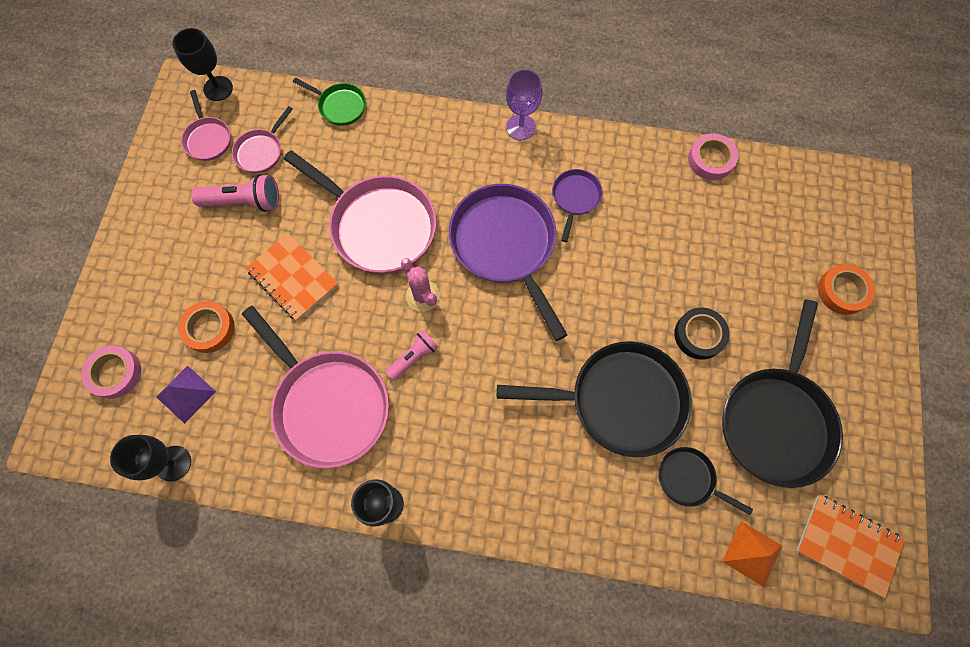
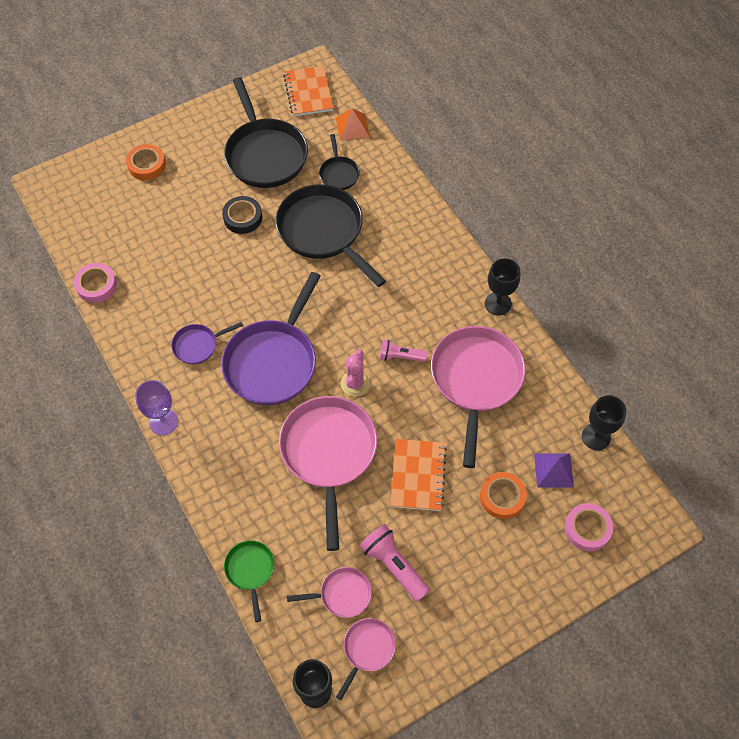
camera: 130 degrees left, 10 degrees down
(776, 420) = (265, 154): black pan -> black pan turned 90 degrees clockwise

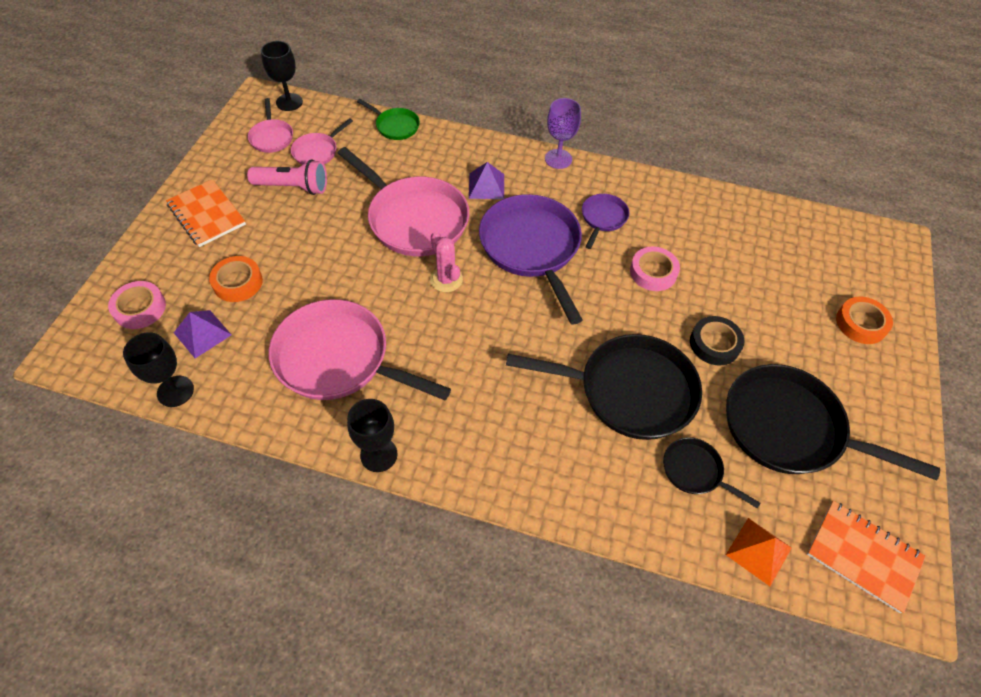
camera: 135 degrees right, 5 degrees down
(96, 285) = (735, 203): pink tape -> pink tape (653, 272)
(245, 441) = (486, 186): none -> purple pyramid
(400, 356) = (429, 329): pink flashlight -> none
(418, 475) = (326, 251): orange notebook -> orange notebook (206, 214)
(475, 380) = (338, 359): pink pan -> pink pan turned 150 degrees clockwise

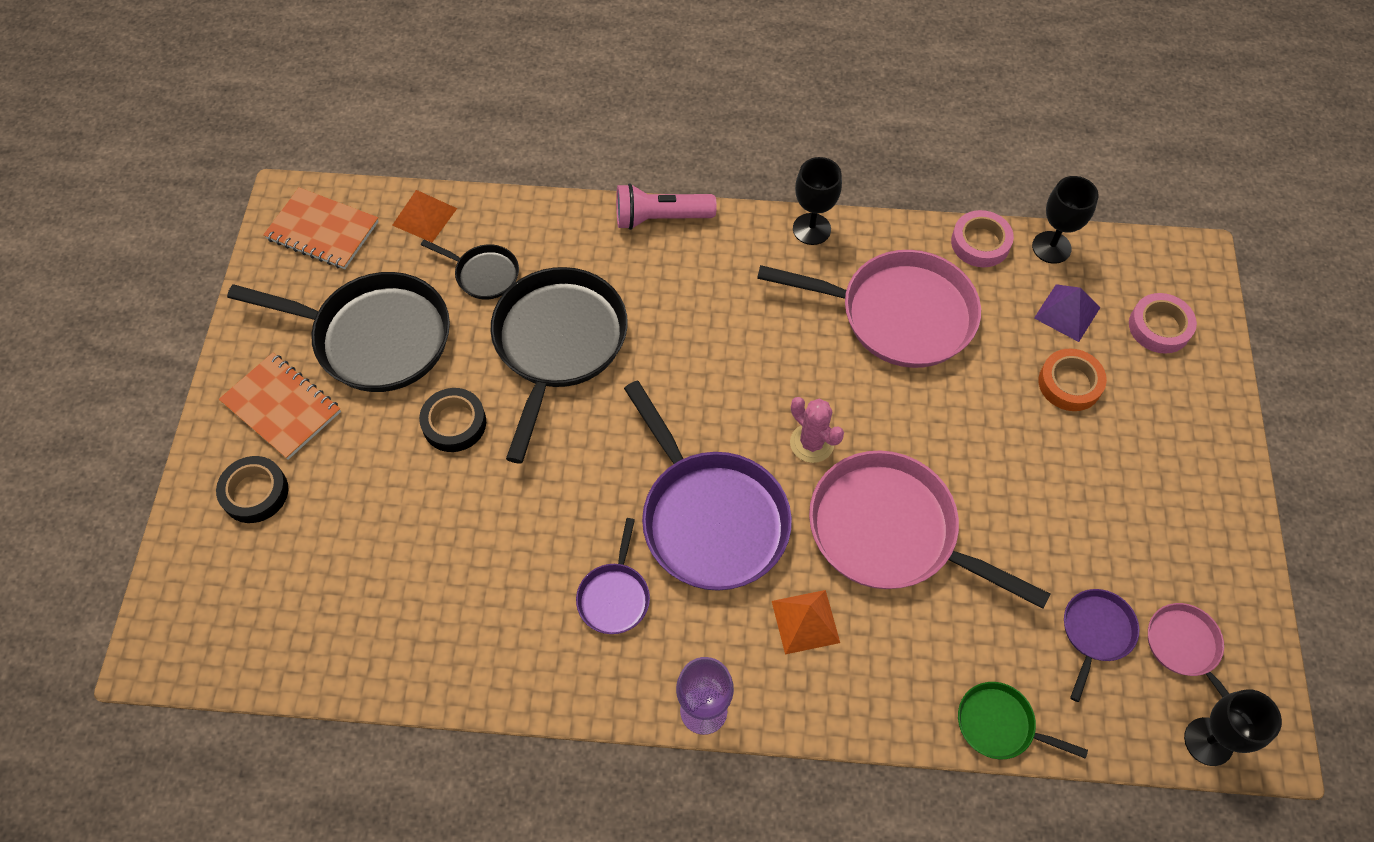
camera: 170 degrees right, 5 degrees up
(206, 214) = (1178, 475): orange notebook -> orange notebook (282, 407)
(293, 187) = (1090, 551): pink flashlight -> pink flashlight (660, 218)
(317, 151) = (1095, 633): pink pan -> purple pan
(486, 186) = (805, 621): purple pyramid -> orange pyramid
(629, 391) = (558, 344): black pan -> black pan turned 105 degrees clockwise
(653, 272) = (535, 514): pink tape -> pink tape (980, 243)
(861, 323) = (255, 492): orange tape -> black tape

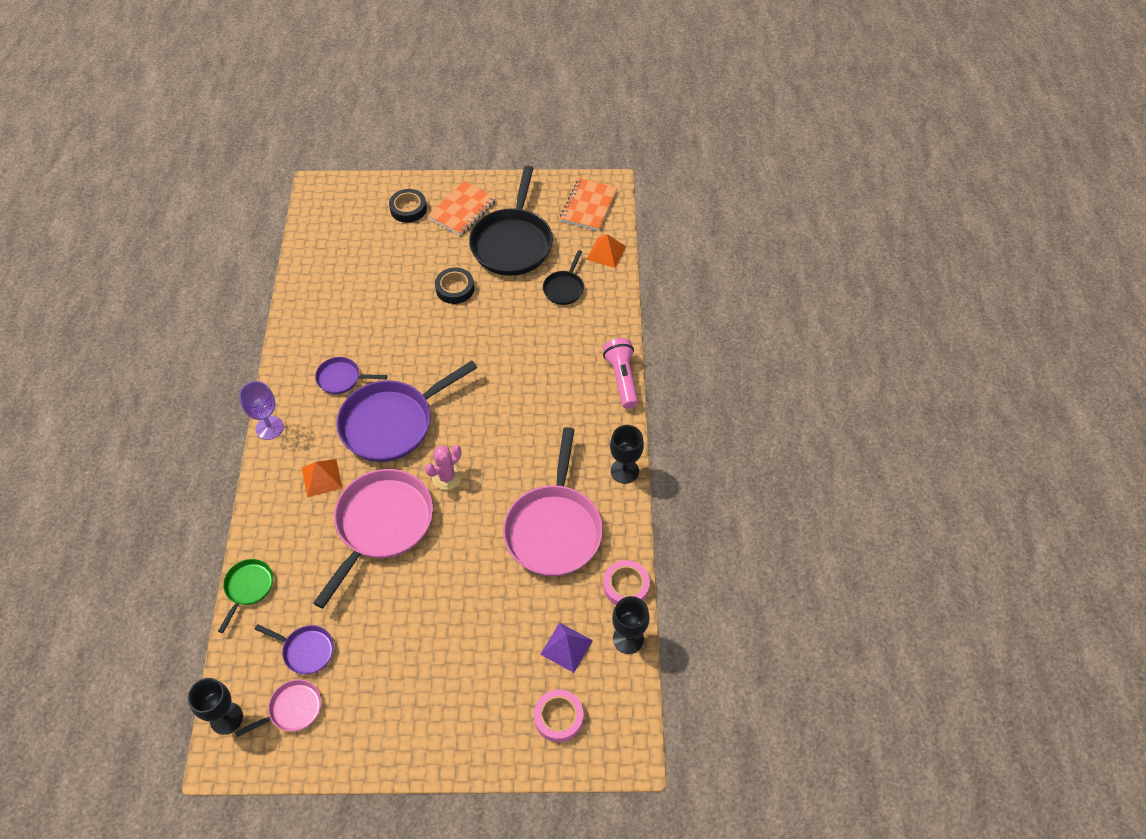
camera: 85 degrees right, 5 degrees down
(558, 344) = (514, 332): black pan -> none
(1069, 383) = (502, 645): orange tape -> none

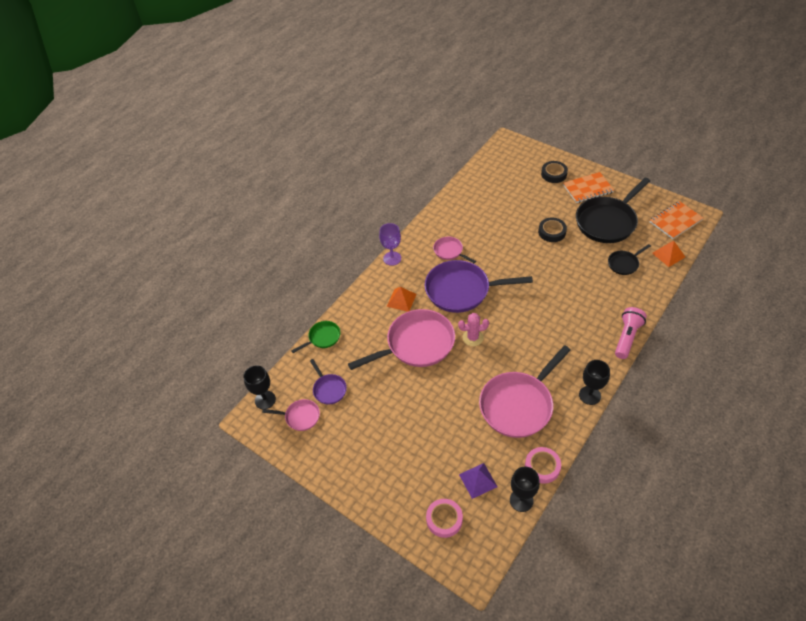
camera: 40 degrees right, 5 degrees down
(341, 378) = (449, 251): purple pan -> pink pan

